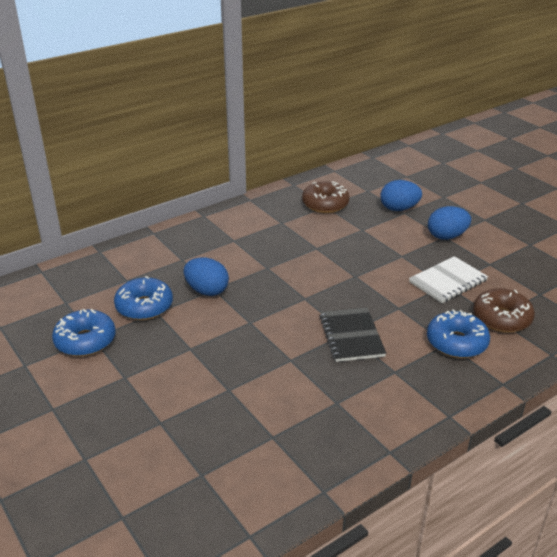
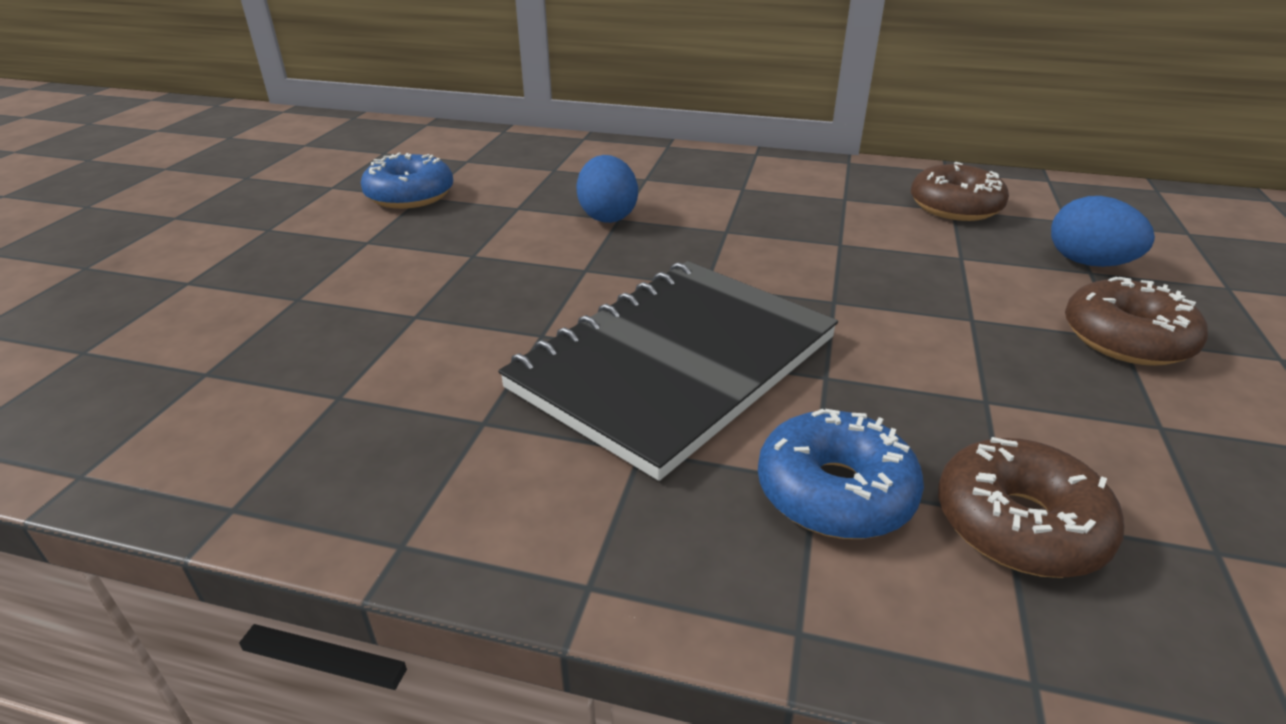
camera: 50 degrees right, 0 degrees up
(144, 306) = (518, 197): blue donut -> none
(351, 336) = (675, 363): black notebook -> black notebook, size x1.89
(446, 236) = (1126, 339): blue egg -> brown donut
(448, 281) = (1000, 398): white notebook -> none

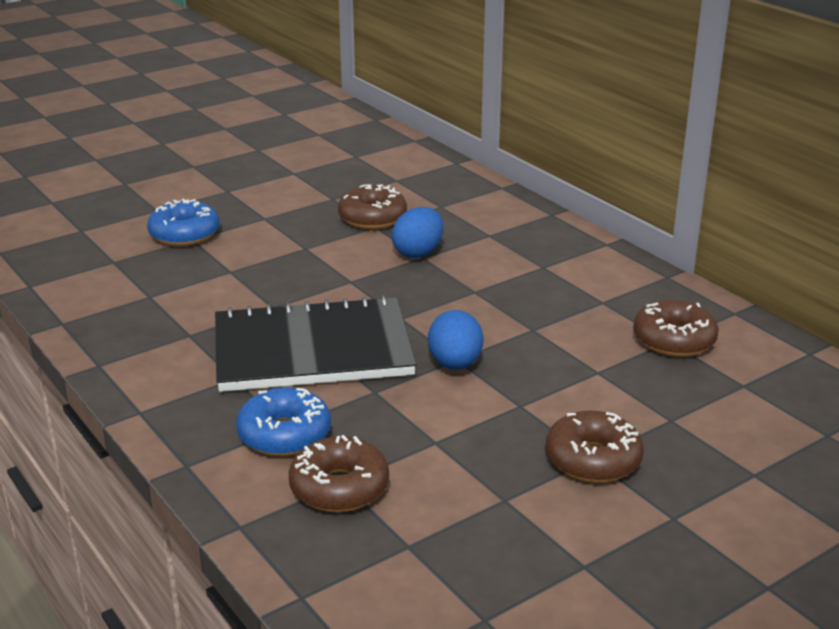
camera: 40 degrees right, 5 degrees down
(410, 195) = (327, 195): blue donut -> blue donut (184, 234)
(501, 201) = (372, 218): none -> brown donut
(1088, 263) = (683, 414): blue egg -> blue egg (455, 364)

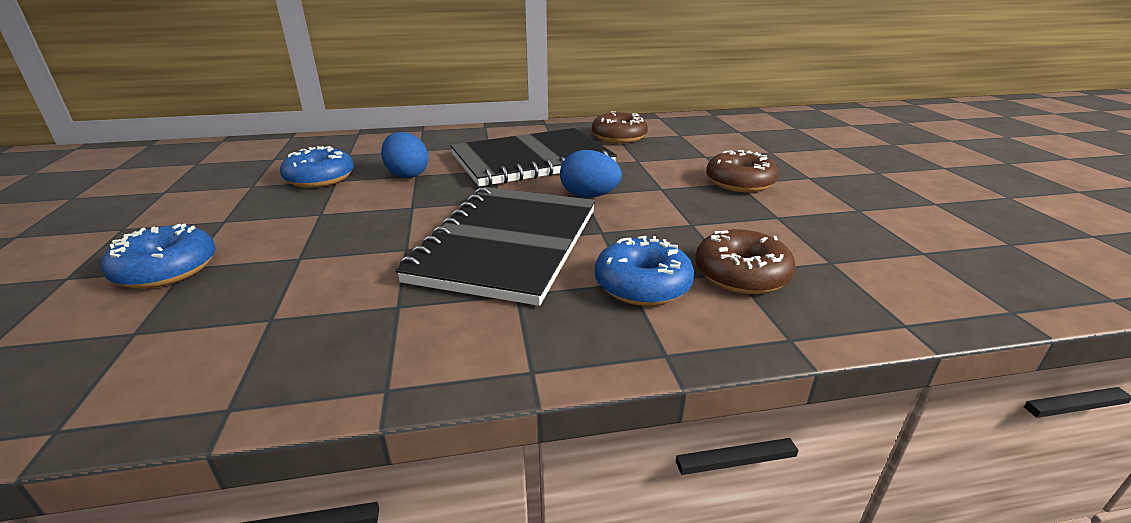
camera: 65 degrees left, 0 degrees up
(372, 218) = (320, 178): brown donut -> blue donut
(525, 304) = (532, 160): none -> black notebook

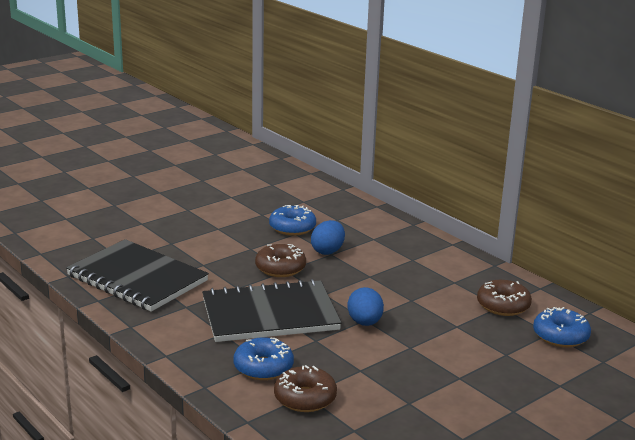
camera: 60 degrees right, 5 degrees down
(166, 269) = (165, 240): blue donut -> blue donut (560, 336)
(532, 160) = (404, 284): black notebook -> black notebook (137, 278)
(739, 183) = (460, 378): brown donut -> brown donut (280, 268)

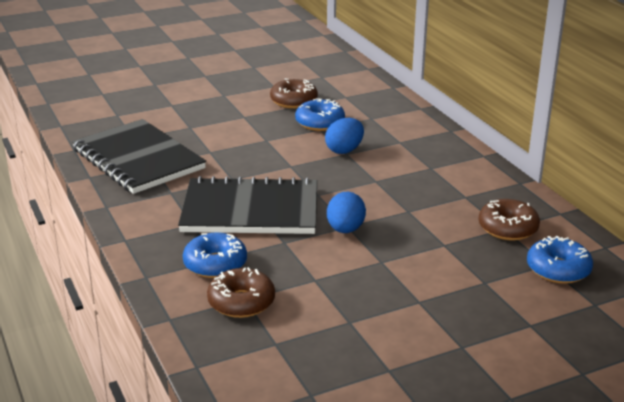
camera: 15 degrees right, 5 degrees up
(280, 268) = (286, 163): brown donut -> brown donut (293, 101)

